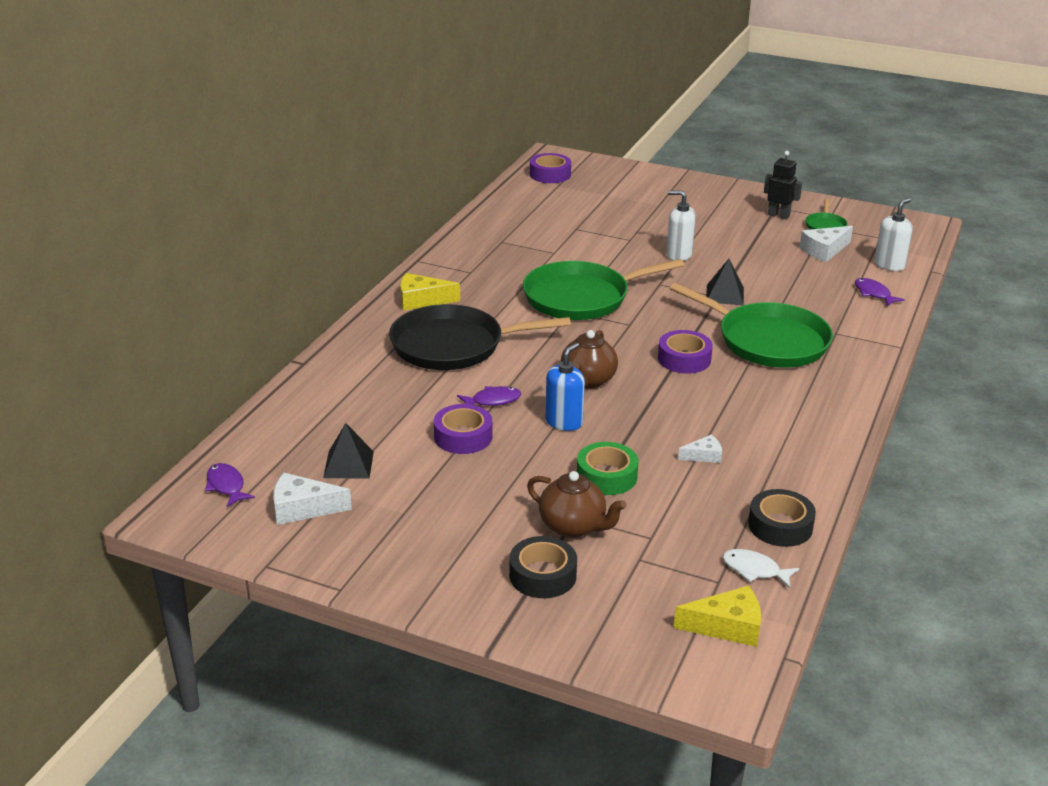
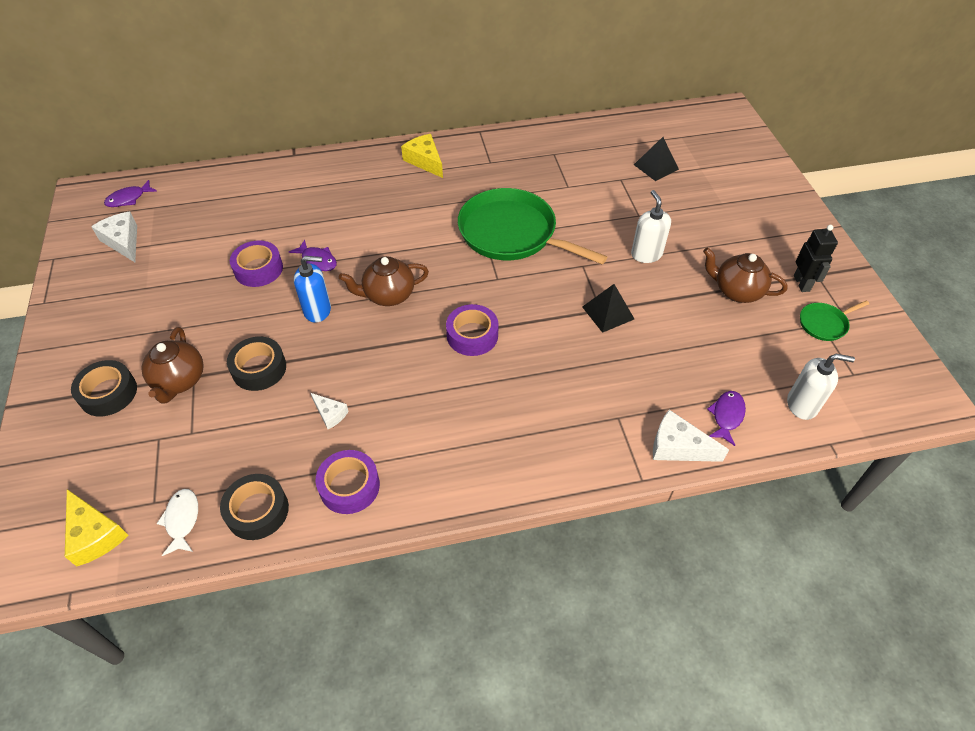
camera: 55 degrees right, 20 degrees up
(226, 486) = (129, 199): purple fish -> purple fish turned 150 degrees counterclockwise
(348, 464) = (186, 235): black pyramid -> black pyramid (656, 167)
(453, 345) = (377, 205): black pan -> none
(550, 174) = (694, 124): purple tape -> purple tape (349, 486)
(606, 476) = (259, 368): green tape -> black tape
(759, 240) = (736, 291): none -> brown teapot
(767, 341) = (554, 375): green pan -> none
(824, 251) = (771, 344): white cheese -> white cheese (678, 446)

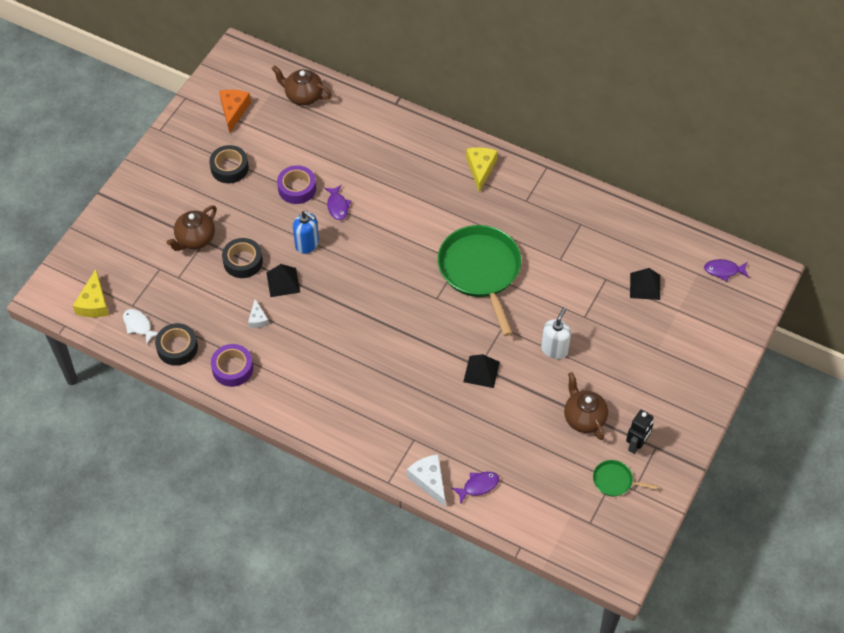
camera: 40 degrees right, 5 degrees up
(108, 393) = (153, 220): black tape -> black tape (229, 168)
(123, 241) = (233, 111): white cheese -> orange cheese
(129, 199) = (261, 75): purple fish -> purple fish (723, 270)
(182, 520) = (138, 325): white fish -> white fish turned 75 degrees counterclockwise
(325, 360) = (283, 282): none -> black pyramid
(388, 295) = (358, 263): brown teapot -> brown teapot (303, 96)
(472, 335) = (382, 326): purple tape -> none
(802, 405) = (532, 514): white soap dispenser -> none

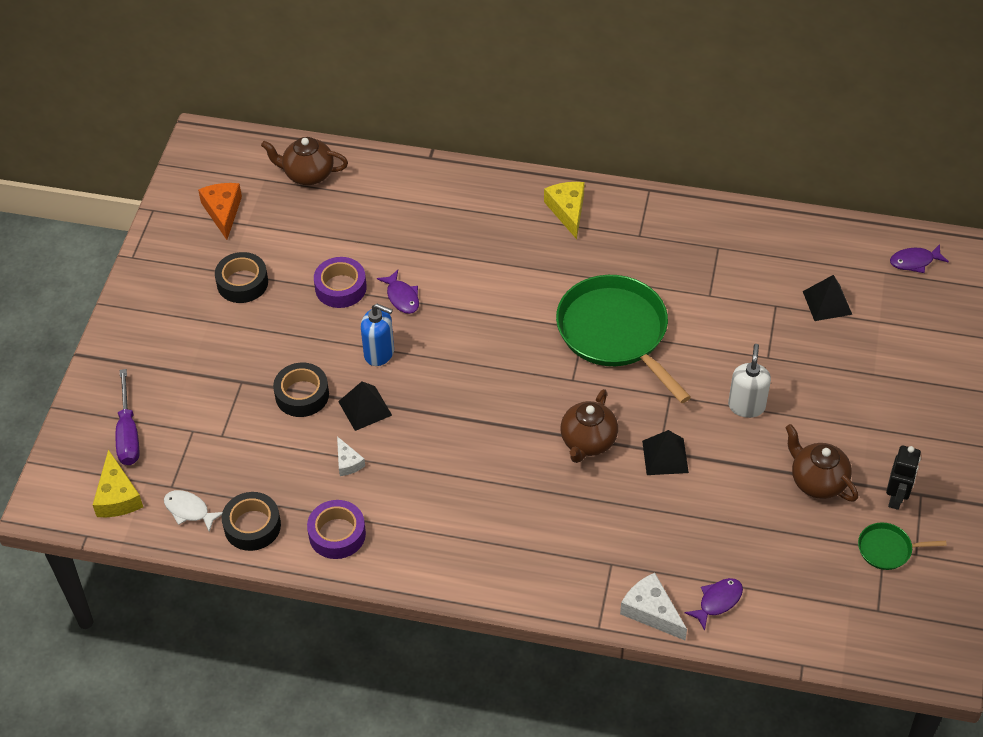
camera: 15 degrees left, 5 degrees down
(115, 260) = (128, 433): none -> purple screwdriver
(195, 239) = (228, 382): brown teapot -> brown teapot (588, 442)

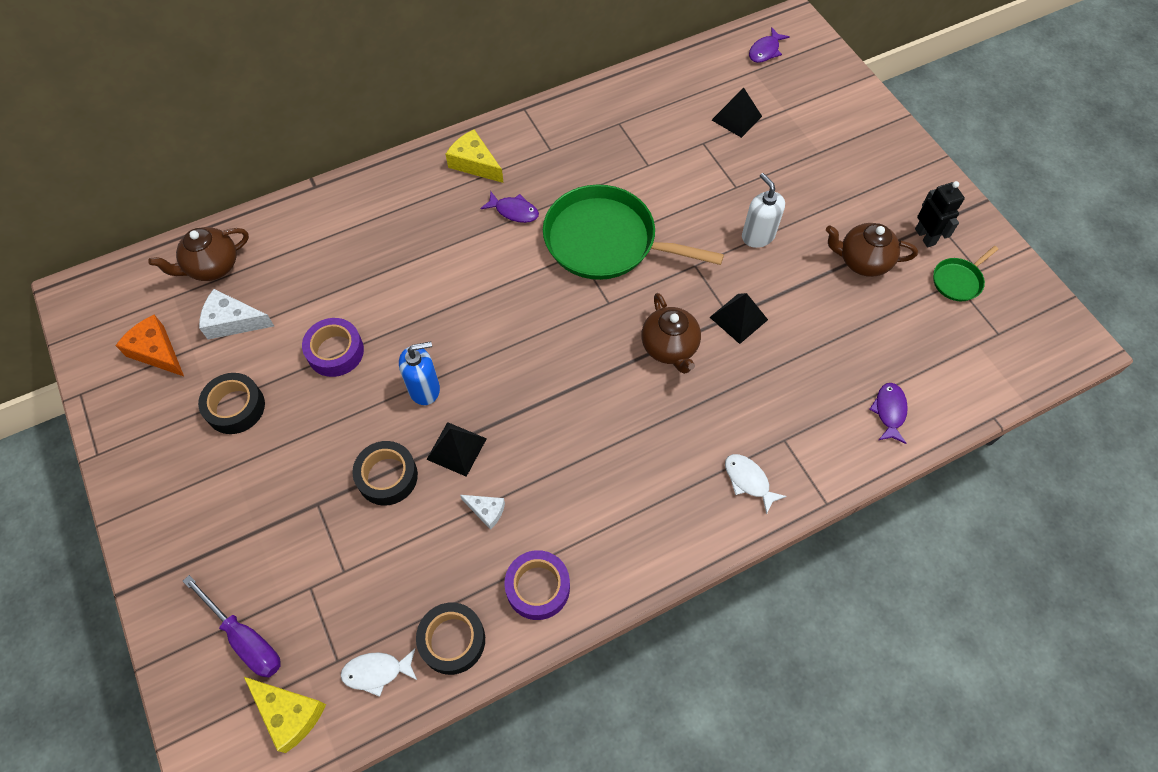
camera: 40 degrees left, 10 degrees up
(402, 297) = (399, 325): purple fish -> purple fish (514, 211)
(554, 572) = (748, 481): none -> white fish
(651, 611) = (851, 458): white cheese -> white cheese (233, 321)

